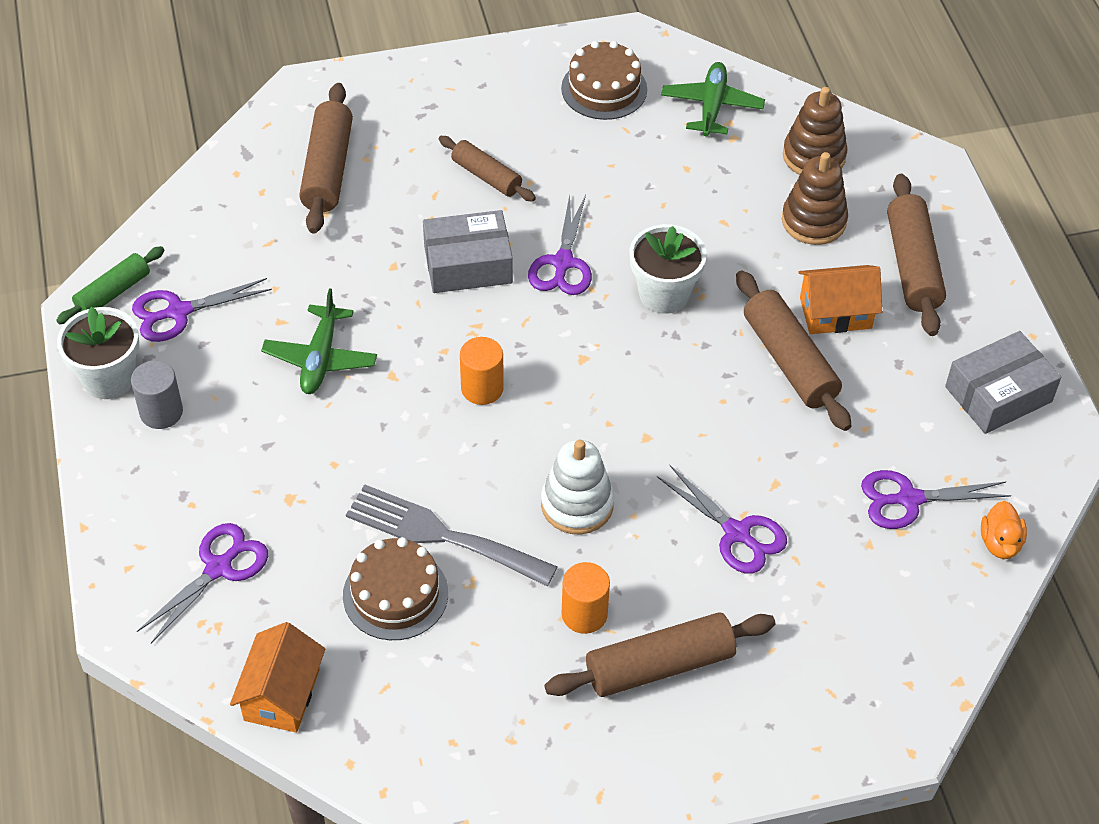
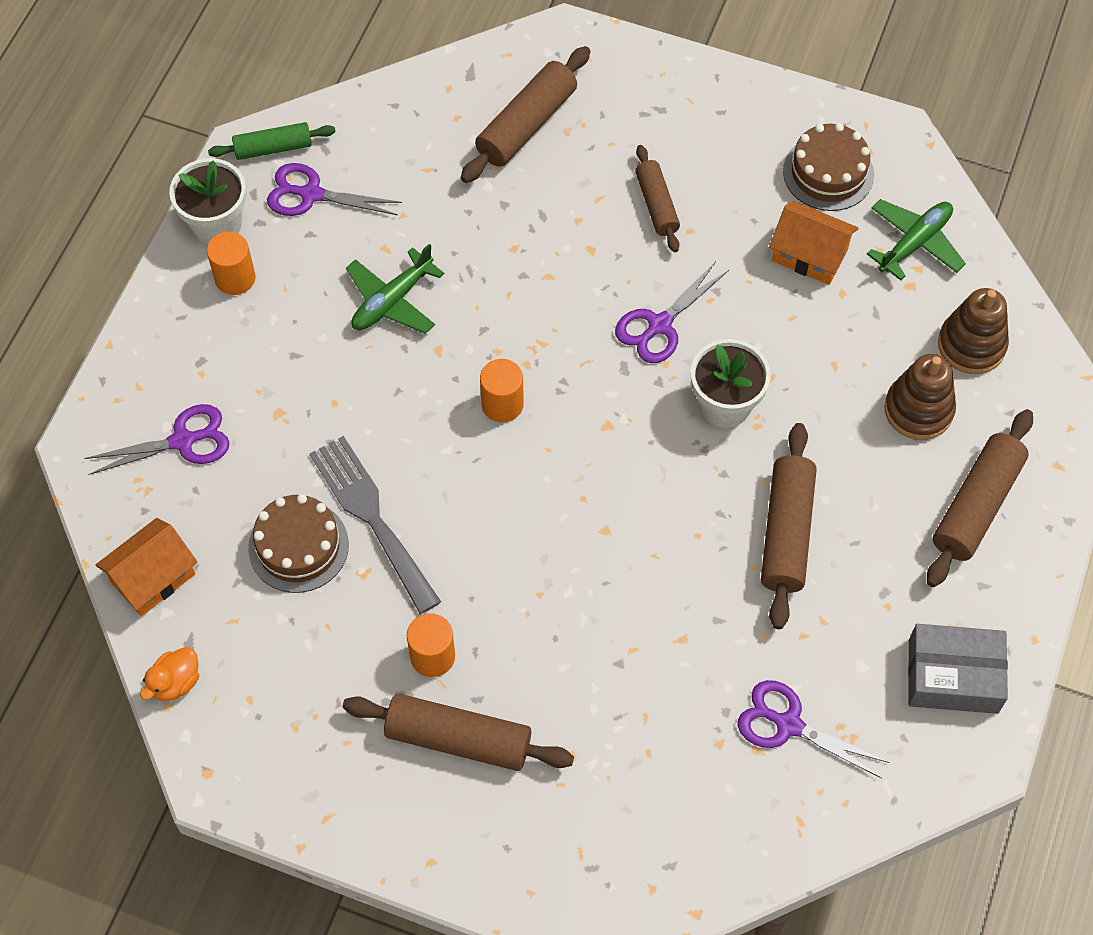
camera: 35 degrees right, 10 degrees up
(161, 412) = (235, 278): grey cylinder -> orange cylinder
(468, 264) = (577, 281): grey box -> none
(577, 504) = (500, 556): white stacking toy -> none
(737, 533) = (613, 663): purple scissors -> none
(835, 313) = (865, 511): orange house -> orange house (810, 255)
(1000, 543) = (837, 815): orange duck -> orange duck (175, 683)

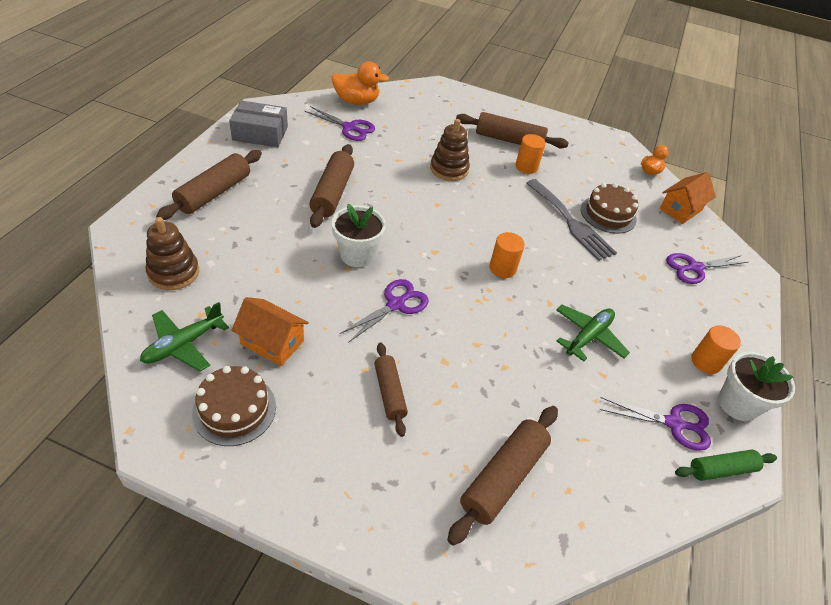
camera: 175 degrees right, 15 degrees down
(788, 824) = (356, 101): none -> orange duck
(918, 410) = (229, 240): brown stacking toy -> brown stacking toy (449, 169)

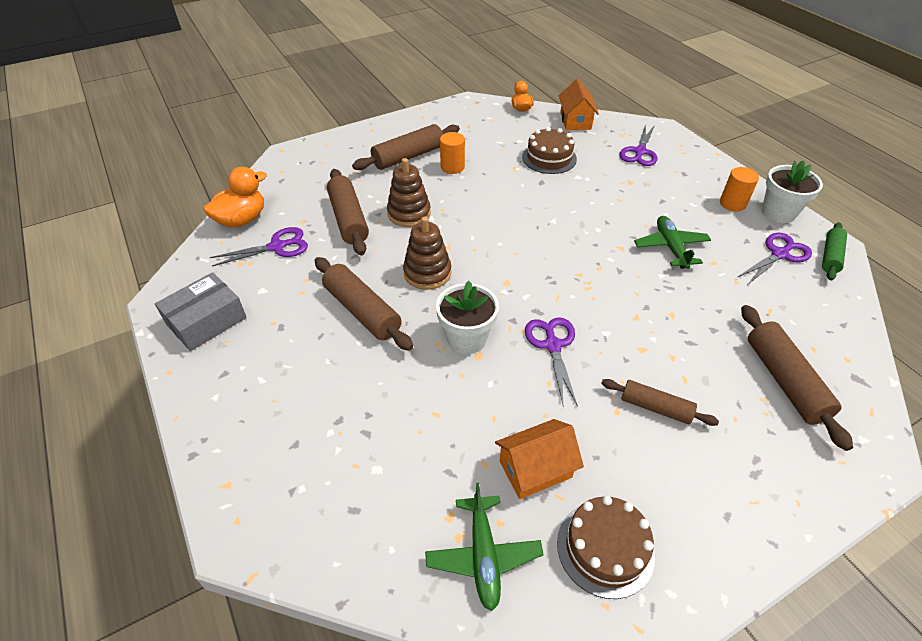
camera: 45 degrees left, 0 degrees up
(174, 272) = (363, 514): brown stacking toy -> brown stacking toy (427, 273)
(214, 193) = (264, 411): brown rolling pin -> brown rolling pin (348, 219)
(502, 268) = (561, 252): orange cylinder -> none
(571, 222) = (541, 182): grey fork -> none

